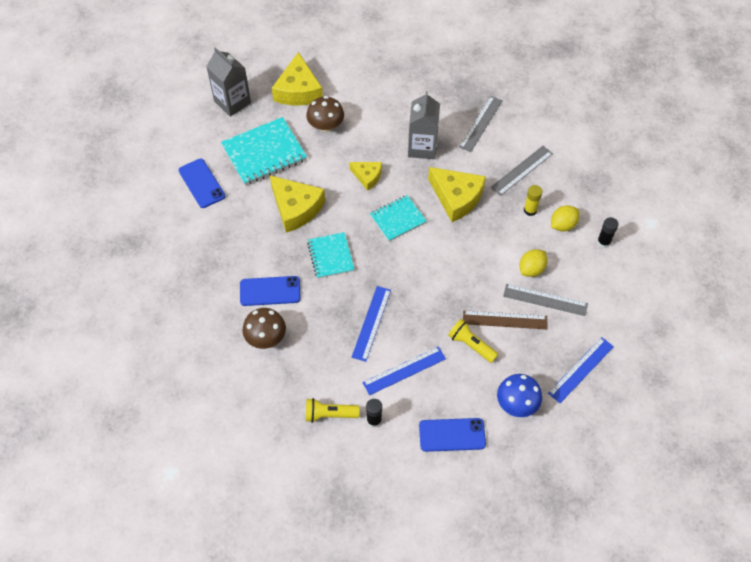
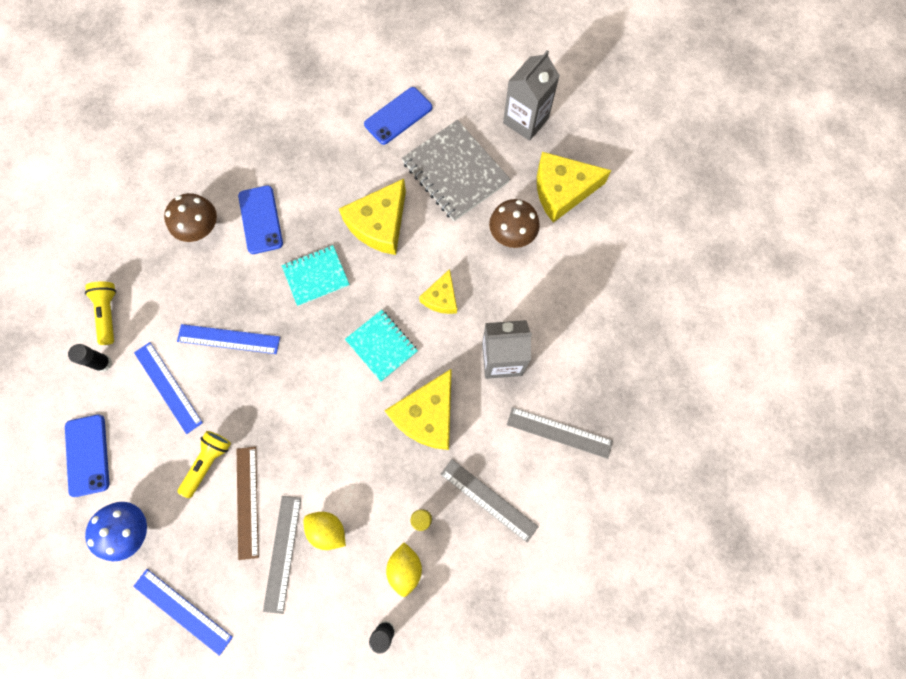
camera: 80 degrees right, 15 degrees up
(264, 153) = (455, 172): turquoise notebook -> grey notebook
(563, 225) = (405, 568): yellow lemon -> yellow lemon turned 45 degrees clockwise

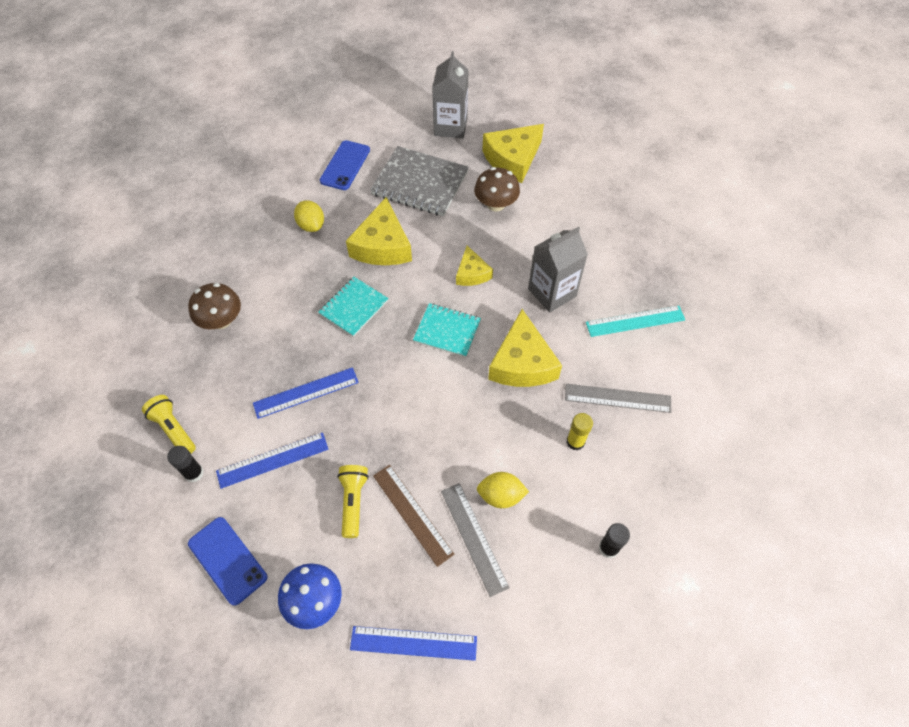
camera: 30 degrees left, 15 degrees down
(168, 387) = (272, 460): blue ruler -> blue ruler turned 45 degrees counterclockwise
(260, 220) = (274, 289): blue phone -> none
(405, 568) = (588, 488): yellow lemon -> yellow lemon (311, 225)
(559, 433) = (635, 321): grey ruler -> turquoise ruler

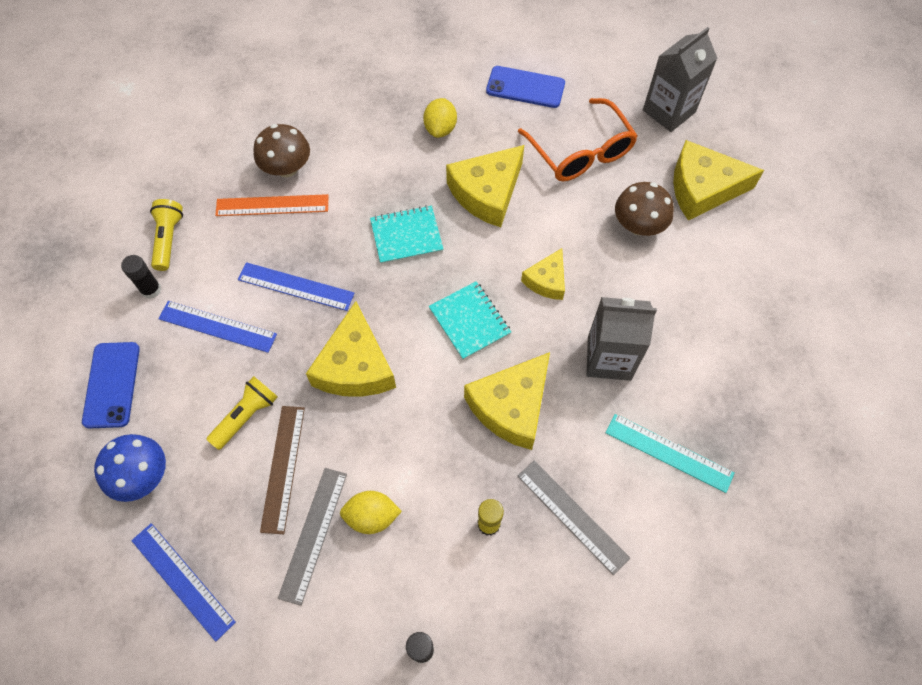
camera: 40 degrees right, 5 degrees up
(235, 352) = (272, 205): none -> orange ruler
(345, 165) = (525, 87): blue phone -> blue phone turned 45 degrees clockwise
(398, 412) = (355, 366): none -> yellow cheese
(419, 183) = (581, 152): grey notebook -> orange glasses
(501, 496) = (372, 517): yellow lemon -> yellow lemon turned 45 degrees counterclockwise

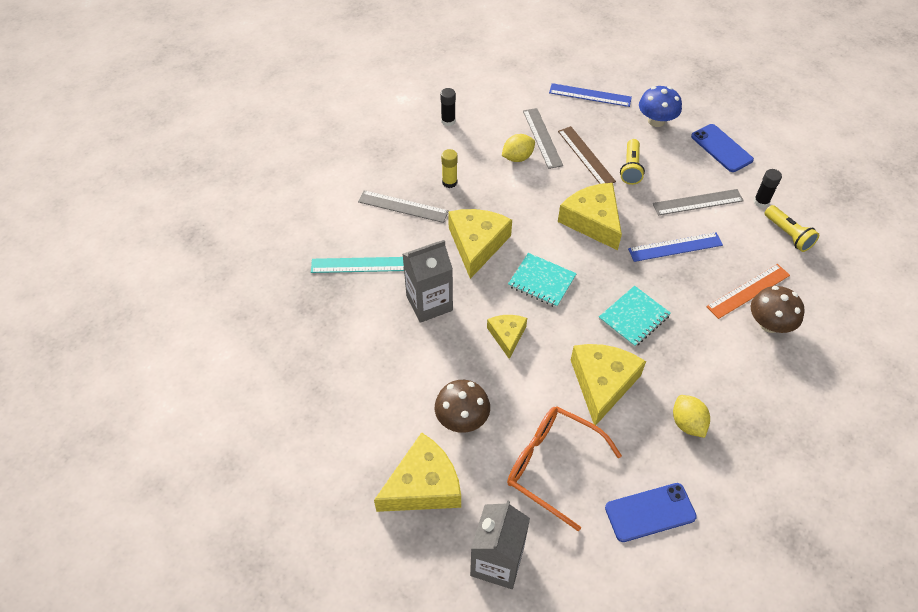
camera: 150 degrees right, 10 degrees down
(217, 326) = (697, 202): blue ruler -> grey ruler

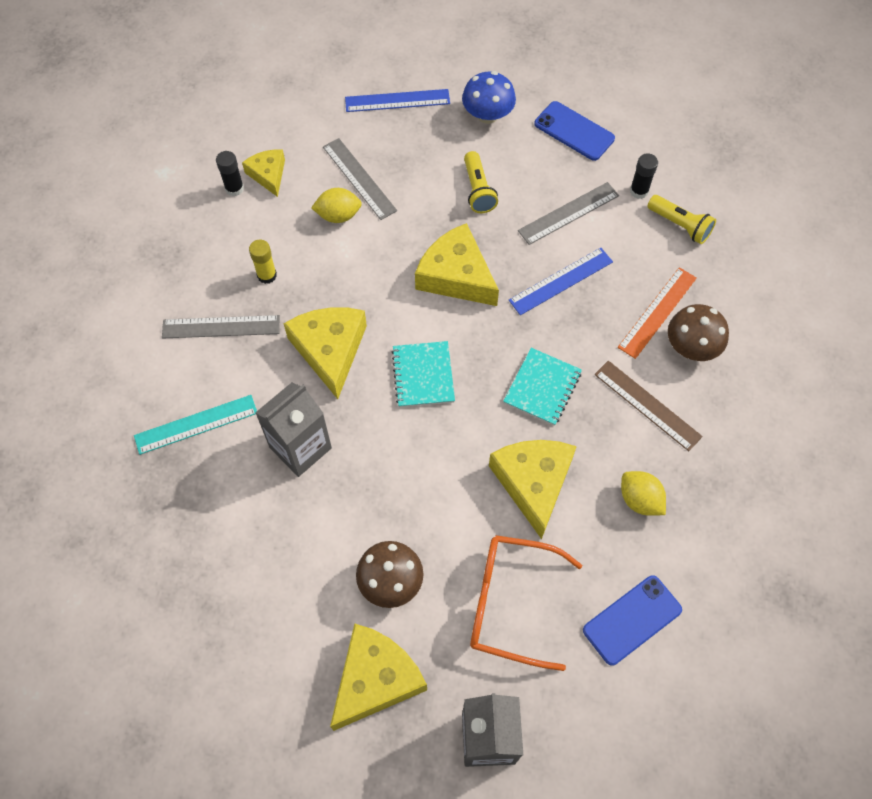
camera: 20 degrees left, 10 degrees up
(507, 336) = (406, 459): yellow cheese -> yellow cheese (268, 175)
(517, 157) = (338, 215): yellow lemon -> yellow lemon turned 45 degrees clockwise
(541, 281) = (423, 375): turquoise notebook -> turquoise notebook turned 75 degrees clockwise
(586, 156) = (420, 188): brown ruler -> brown ruler (647, 405)

